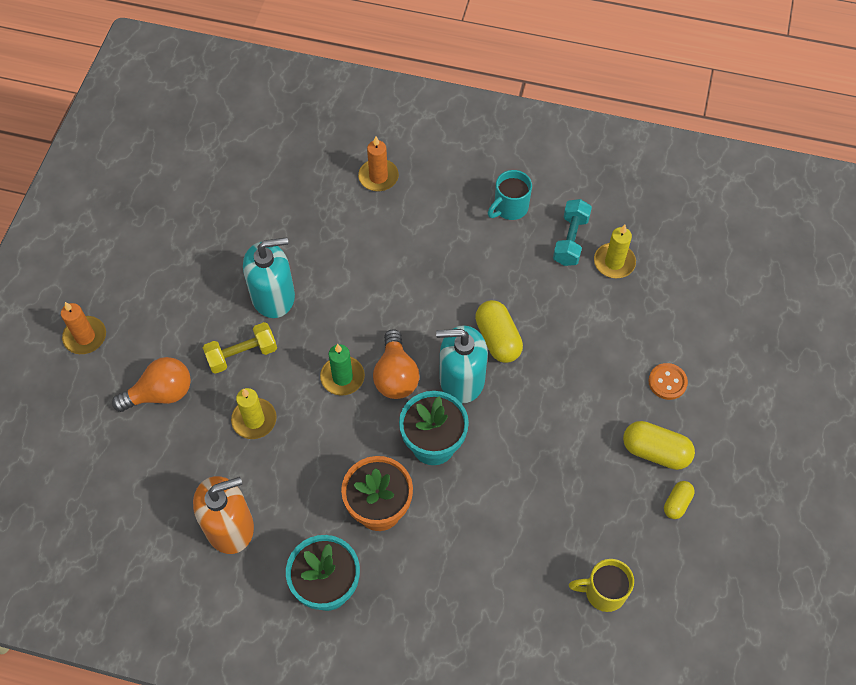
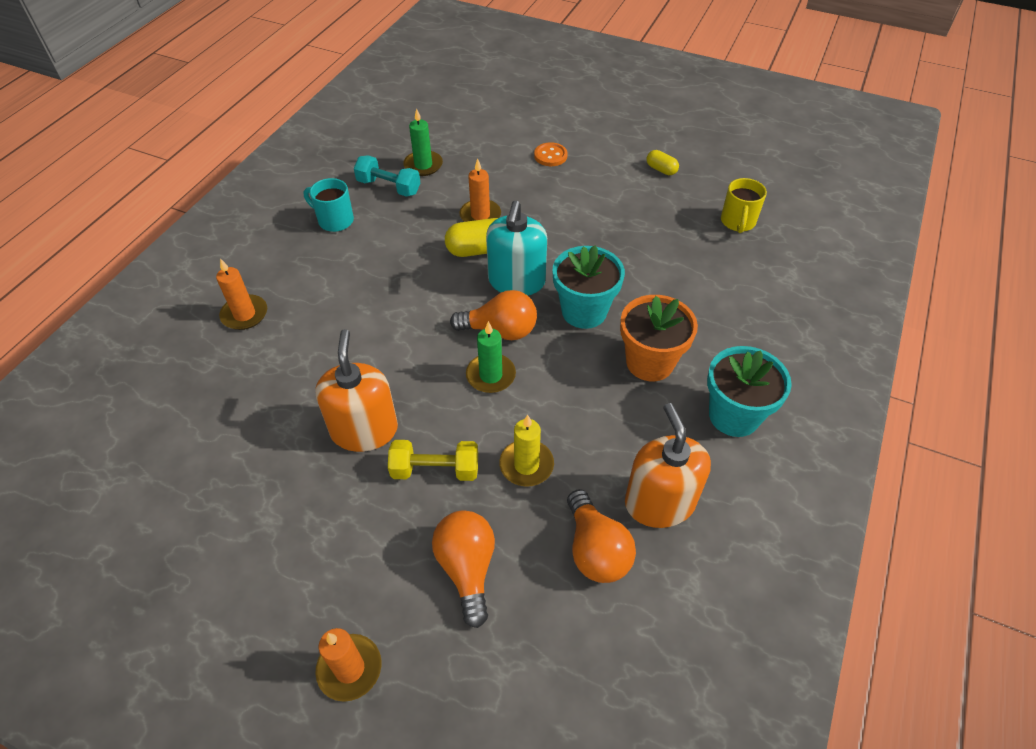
camera: 80 degrees left, 10 degrees down
(183, 481) = (595, 550): none -> orange light bulb
(242, 354) = (435, 470): yellow dumbbell -> yellow dumbbell turned 75 degrees counterclockwise
(273, 296) = (364, 430): turquoise soap dispenser -> orange soap dispenser
(509, 208) = (334, 220): turquoise mug -> turquoise mug turned 150 degrees clockwise
(548, 330) = (480, 215): none -> orange candle
(614, 262) = (423, 165): yellow candle -> green candle
(655, 451) = (613, 173): yellow capsule -> none

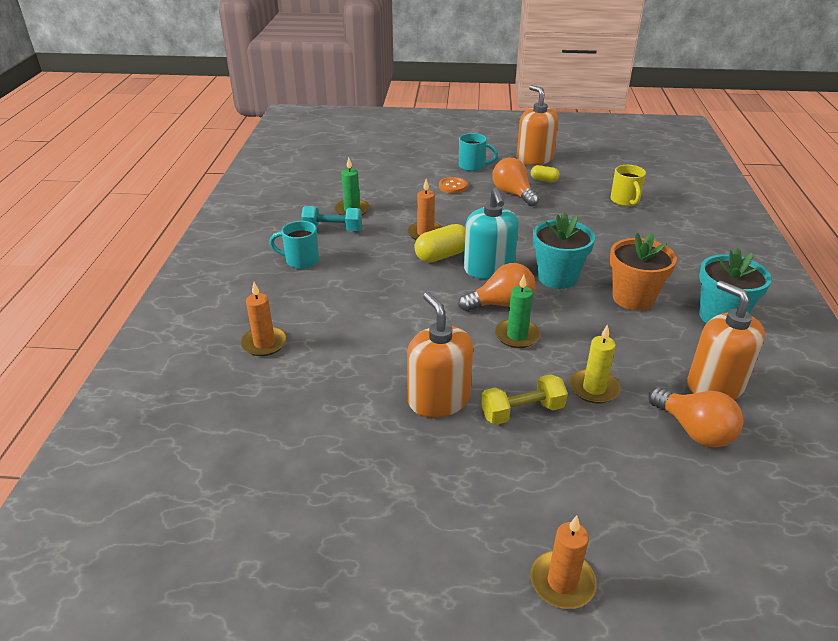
camera: 20 degrees left, 15 degrees down
(467, 568) = (604, 474): orange light bulb -> orange light bulb (513, 194)
(592, 131) = (473, 166): none -> turquoise mug
(671, 135) = (534, 159): none -> orange soap dispenser

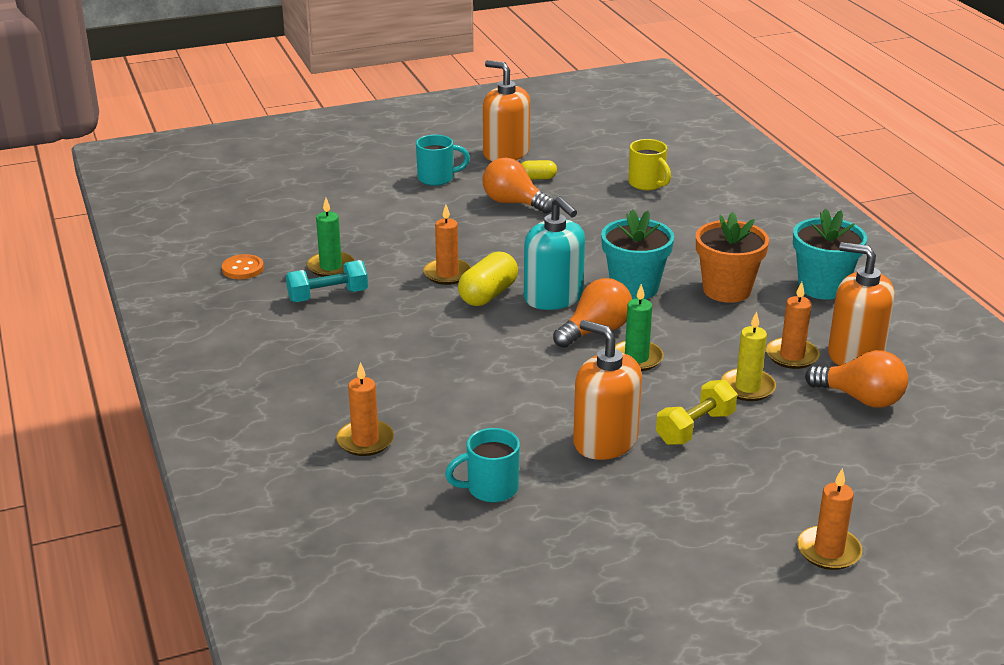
camera: 25 degrees left, 5 degrees down
(300, 260) = (321, 341): turquoise mug -> turquoise mug (490, 489)
(452, 186) = (433, 209): orange button -> orange button (243, 269)
(653, 371) = (792, 356): none -> orange candle

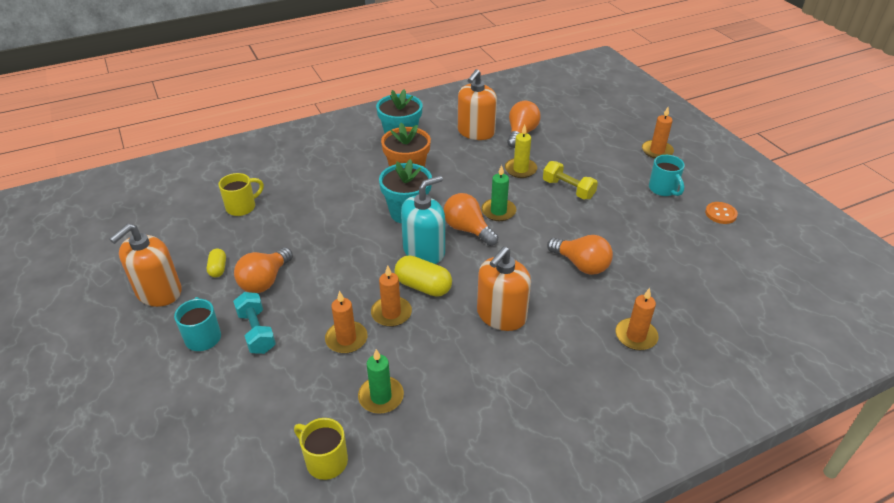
camera: 95 degrees left, 10 degrees up
(243, 269) = (386, 472): orange button -> orange button (720, 214)
(268, 240) = (325, 460): none -> yellow mug
(328, 296) = (434, 390): turquoise dumbbell -> turquoise dumbbell (257, 332)
(490, 489) = (661, 269): turquoise mug -> turquoise mug (663, 189)
(510, 416) = (581, 265): none -> orange light bulb
(605, 441) = (594, 223): orange soap dispenser -> orange soap dispenser (501, 315)
(792, 356) = (482, 153): orange candle -> orange candle (346, 339)

